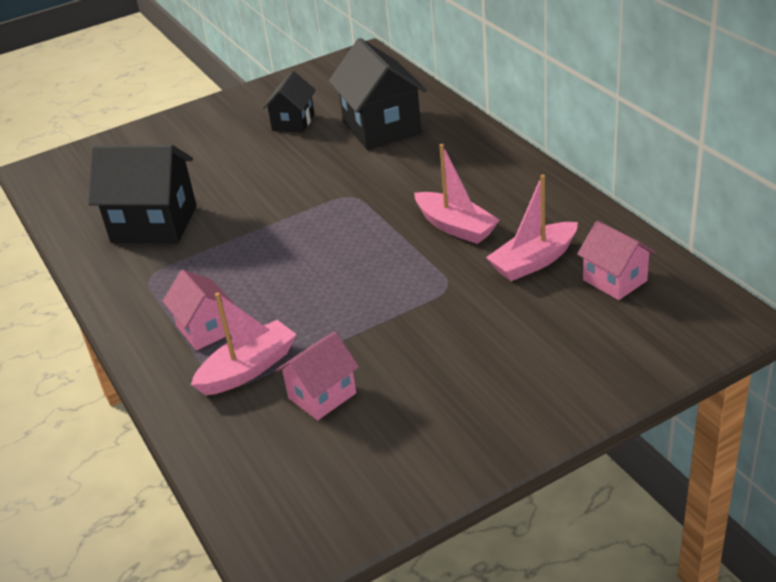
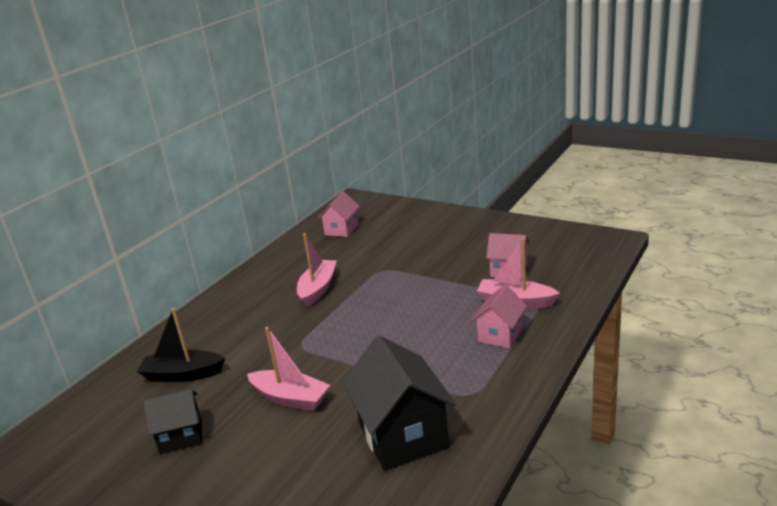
camera: 120 degrees left, 10 degrees down
(381, 128) = (183, 374): black house -> black boat
(534, 261) = (339, 254): pink boat -> pink boat (290, 398)

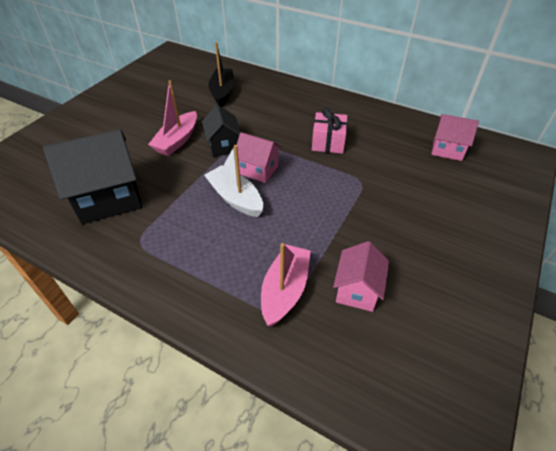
camera: 85 degrees right, 20 degrees up
(181, 436) = (158, 101): black house -> black house (223, 146)
(318, 289) = (328, 142): pink boat -> pink gift
(403, 339) = (235, 198): none -> white boat
(500, 335) = (223, 270): pink house -> pink house (258, 170)

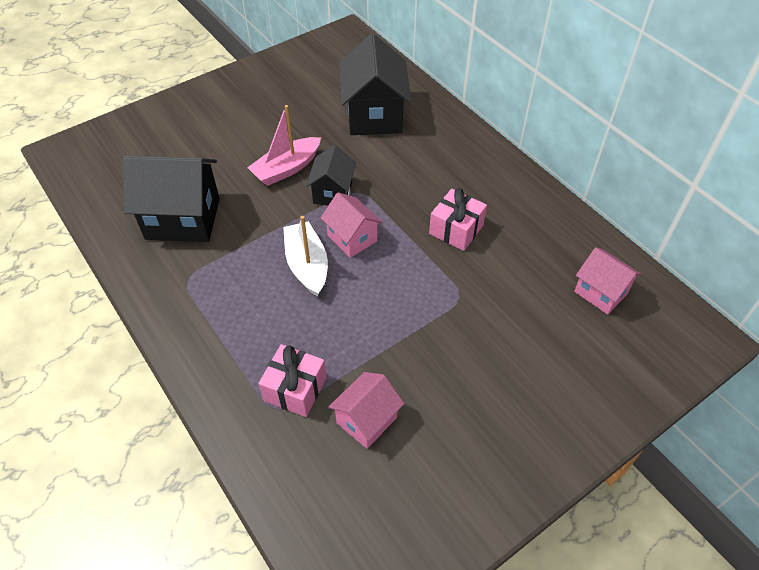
camera: 25 degrees right, 5 degrees up
(222, 92) = (374, 116): black boat -> black house
(285, 290) = (295, 389): pink boat -> pink gift

